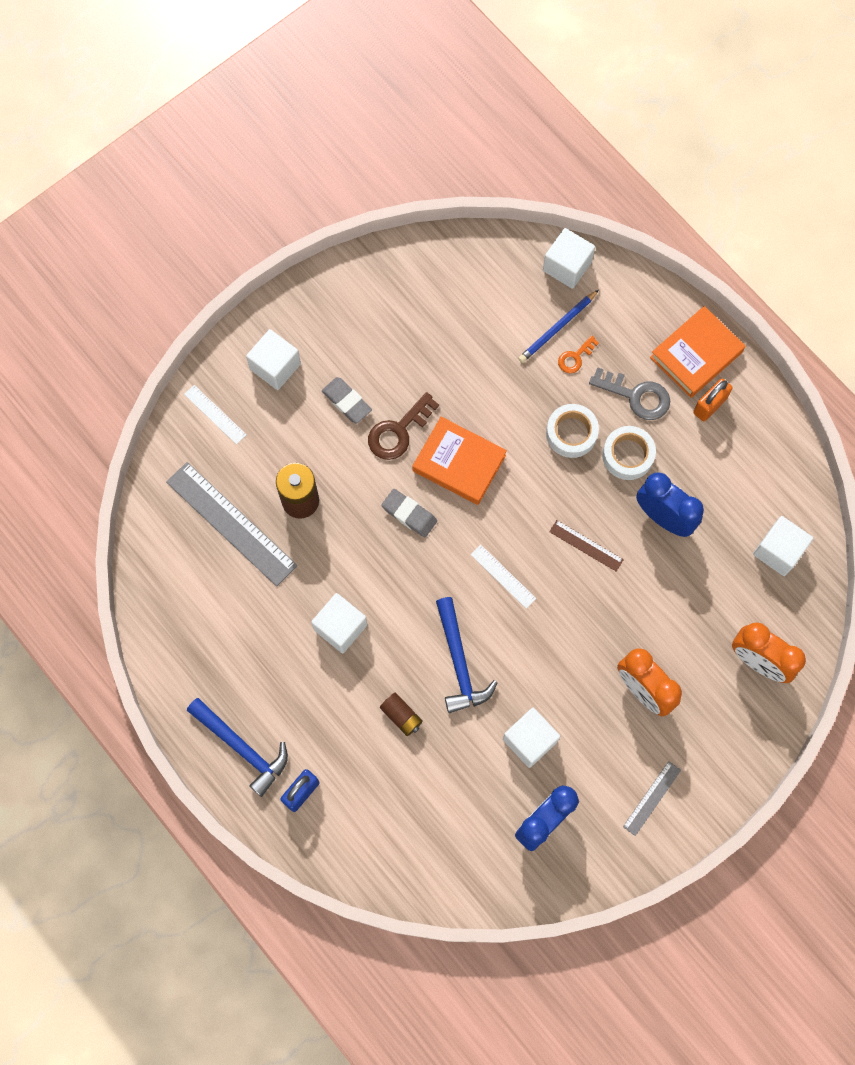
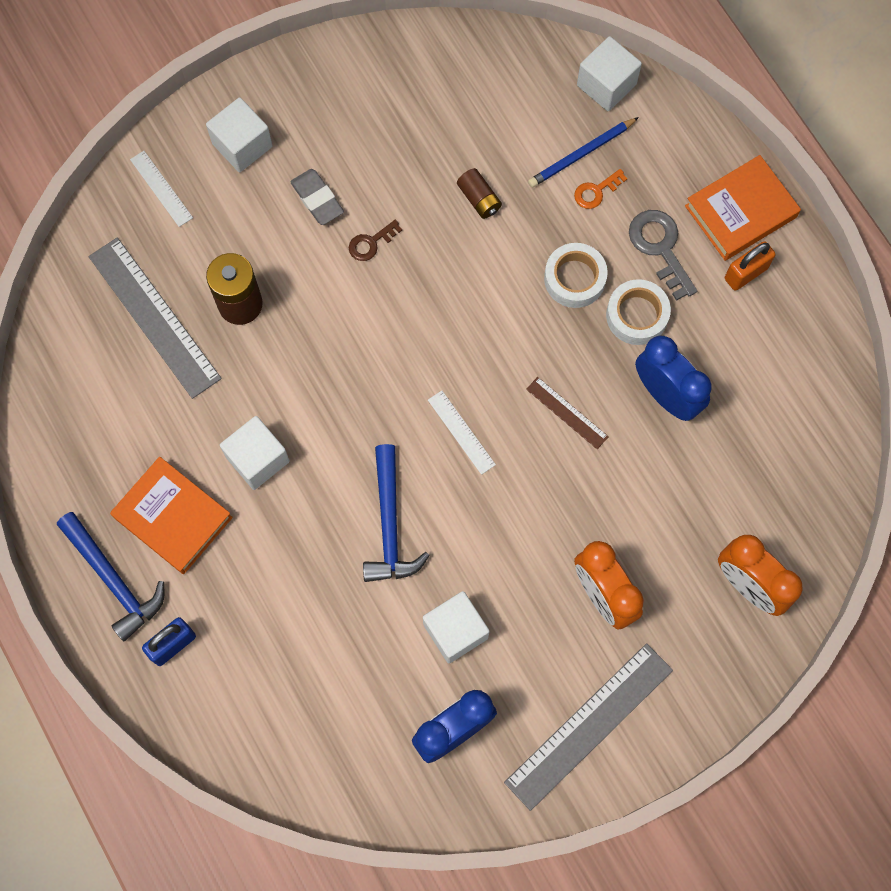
camera: 10 degrees right, 0 degrees up
(398, 431) = (371, 243): brown key -> brown key, size x0.58
(401, 716) = (309, 575): brown battery -> brown battery (479, 199)
(409, 514) = (364, 341): grey eraser -> none
(459, 463) = (435, 291): orange book -> orange book (173, 517)
(636, 396) = (660, 248): grey key -> grey key turned 150 degrees counterclockwise
(652, 798) = (589, 726): grey ruler -> grey ruler, size x2.03
(778, 551) = (797, 458): white cube -> none

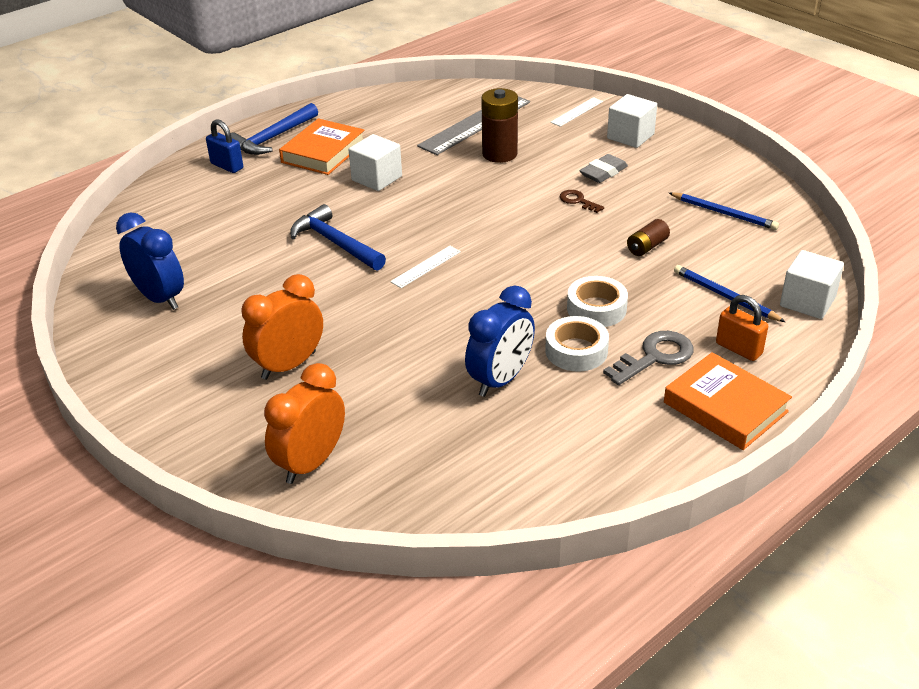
camera: 80 degrees right, 35 degrees down
(390, 525) = (335, 243): blue hammer -> blue hammer turned 60 degrees clockwise
(435, 102) = (724, 213): none -> blue pencil
(455, 631) = (247, 287): white cube -> none
(567, 413) = (462, 321): brown ruler -> none
(589, 726) = (162, 373): grey ruler -> none
(596, 191) = (692, 310): orange key -> none
(746, 273) = (656, 419): orange padlock -> orange padlock (738, 349)

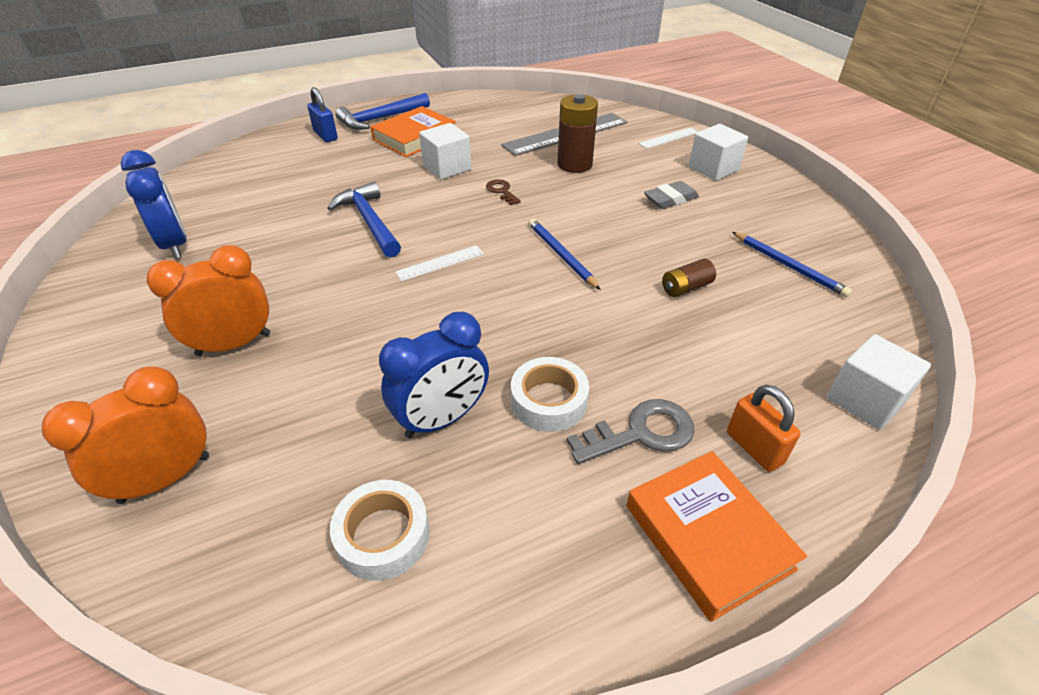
camera: 15 degrees right, 5 degrees up
(578, 201) = (631, 223): brown key -> brown key (501, 191)
(596, 308) = (597, 351): white tape -> white tape (383, 535)
(725, 296) = (758, 369): blue pencil -> blue pencil (561, 255)

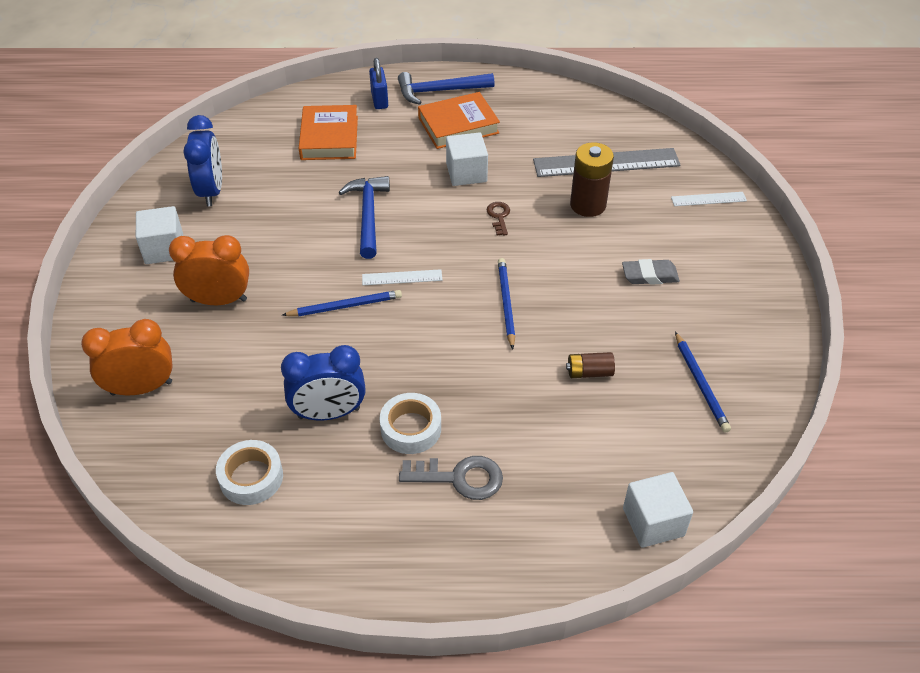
camera: 25 degrees right, 5 degrees up
(393, 305) = (345, 306): none -> blue pencil
(707, 537) = (452, 563): orange book -> orange book (329, 138)
(713, 169) = (723, 252): white cube -> white cube (164, 249)
(754, 448) = (533, 521): orange padlock -> none

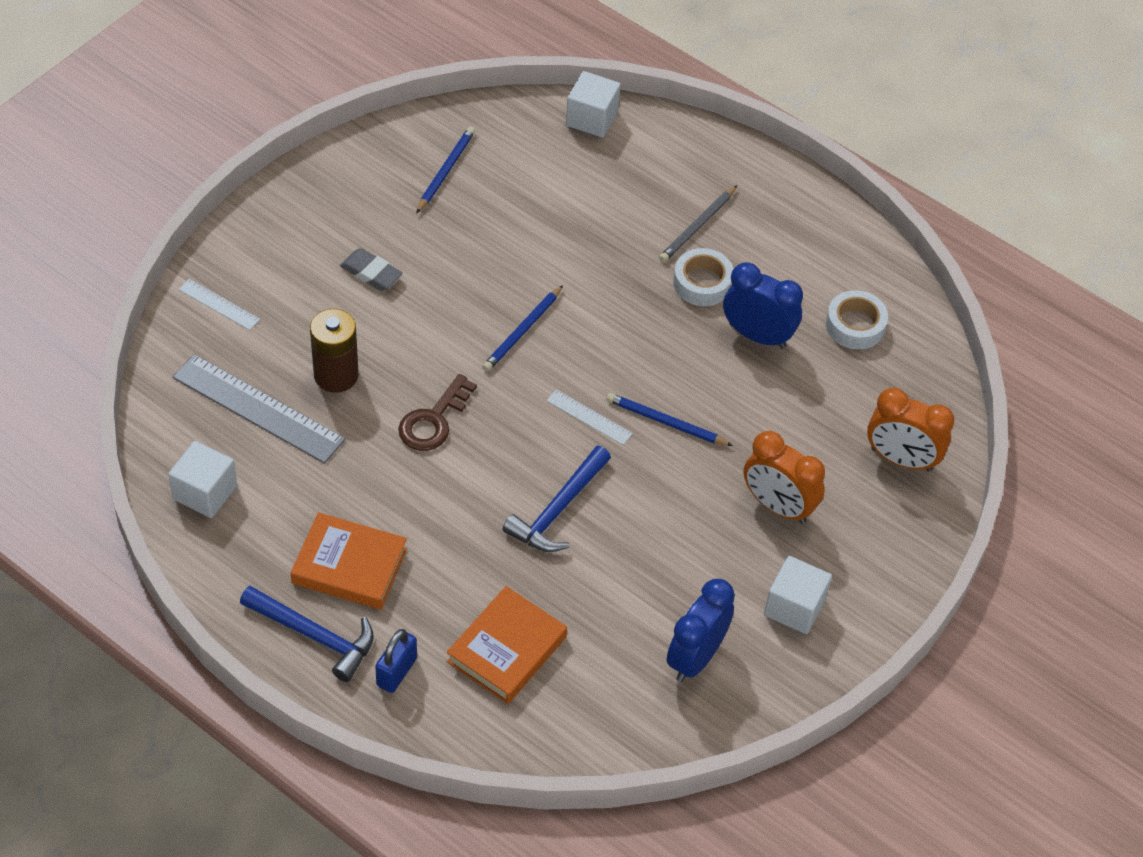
camera: 145 degrees left, 5 degrees up
(460, 478) = (698, 226): grey key -> grey pencil
(466, 173) = (409, 494): white cube -> white cube (205, 492)
(499, 216) = (433, 420): brown key -> brown key, size x1.72
(589, 372) = (519, 233): brown battery -> none

